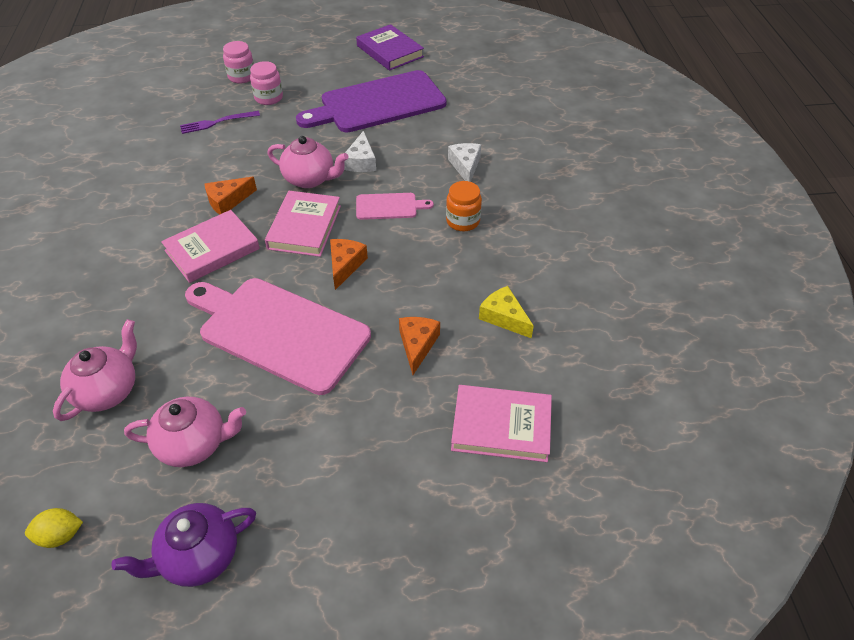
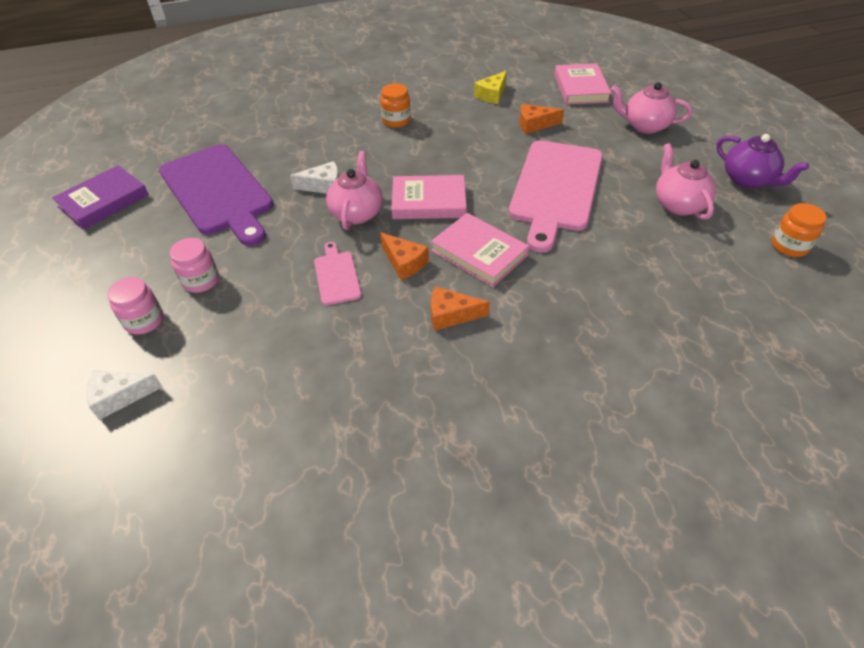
camera: 100 degrees left, 0 degrees up
(60, 535) = (789, 246): yellow lemon -> orange jar
(108, 391) = (667, 266): pink teapot -> pink teapot (644, 126)
(217, 122) = (256, 314): purple fork -> none
(345, 265) = (469, 169): orange cheese -> orange cheese (451, 315)
(389, 206) = (387, 159): pink cutting board -> pink cutting board (337, 276)
(465, 166) = (322, 127): white cheese -> white cheese (120, 396)

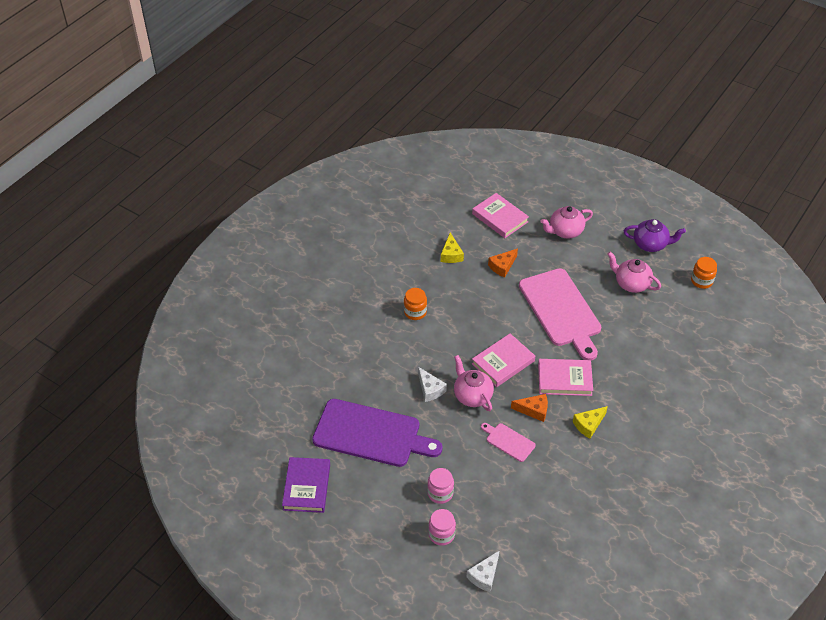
camera: 40 degrees left, 0 degrees up
(323, 186) = (430, 389): white cheese -> white cheese turned 105 degrees clockwise
(451, 315) = (588, 425): orange cheese -> yellow cheese

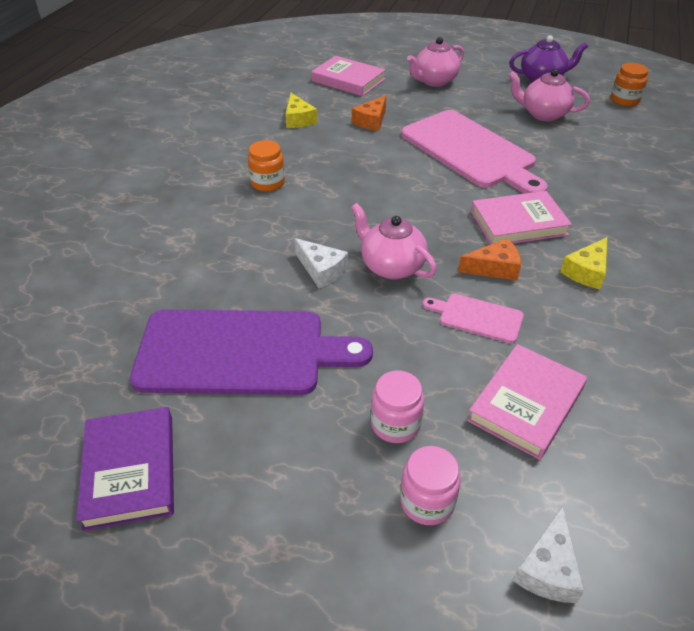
camera: 15 degrees left, 5 degrees down
(503, 362) = (419, 218): pink book -> pink book (526, 404)

